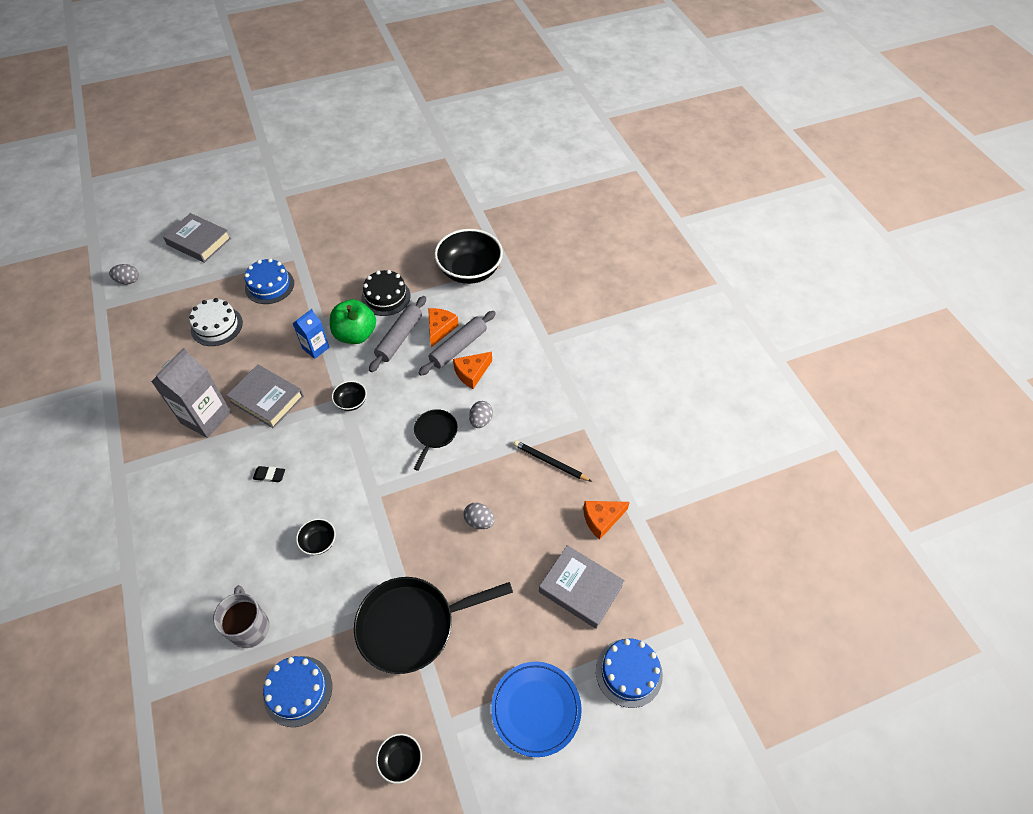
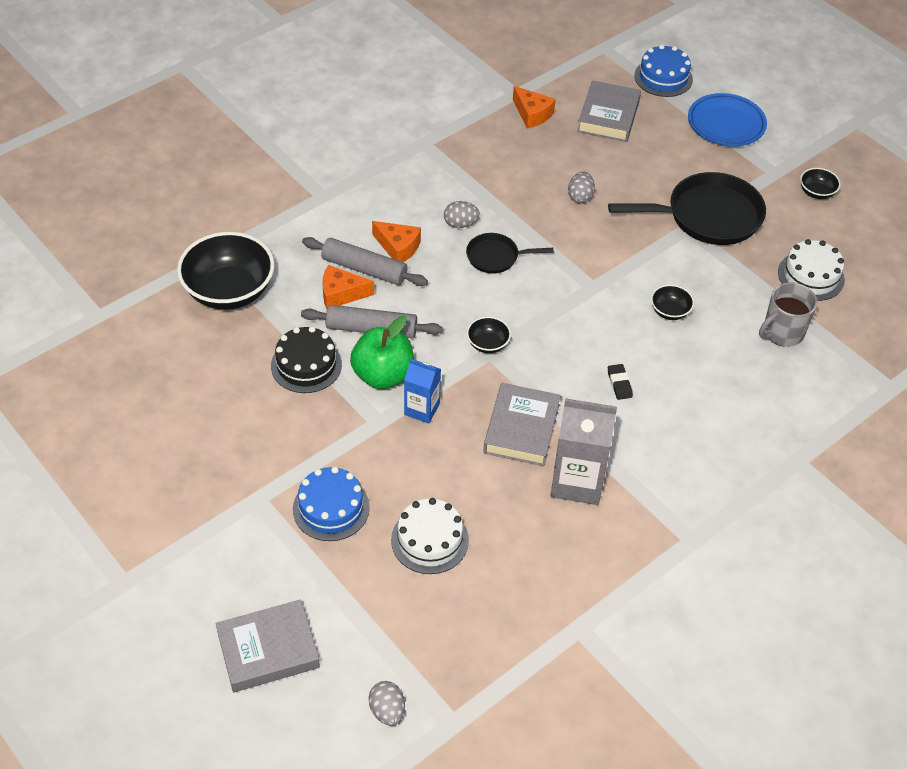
camera: 110 degrees left, 5 degrees down
(199, 241) = (268, 650): grey book -> grey book turned 60 degrees clockwise
(298, 691) = (811, 276): blue cake -> white cake
(412, 625) = (707, 216): black pan -> black pan turned 60 degrees counterclockwise
(550, 462) = (486, 160): black pencil -> none

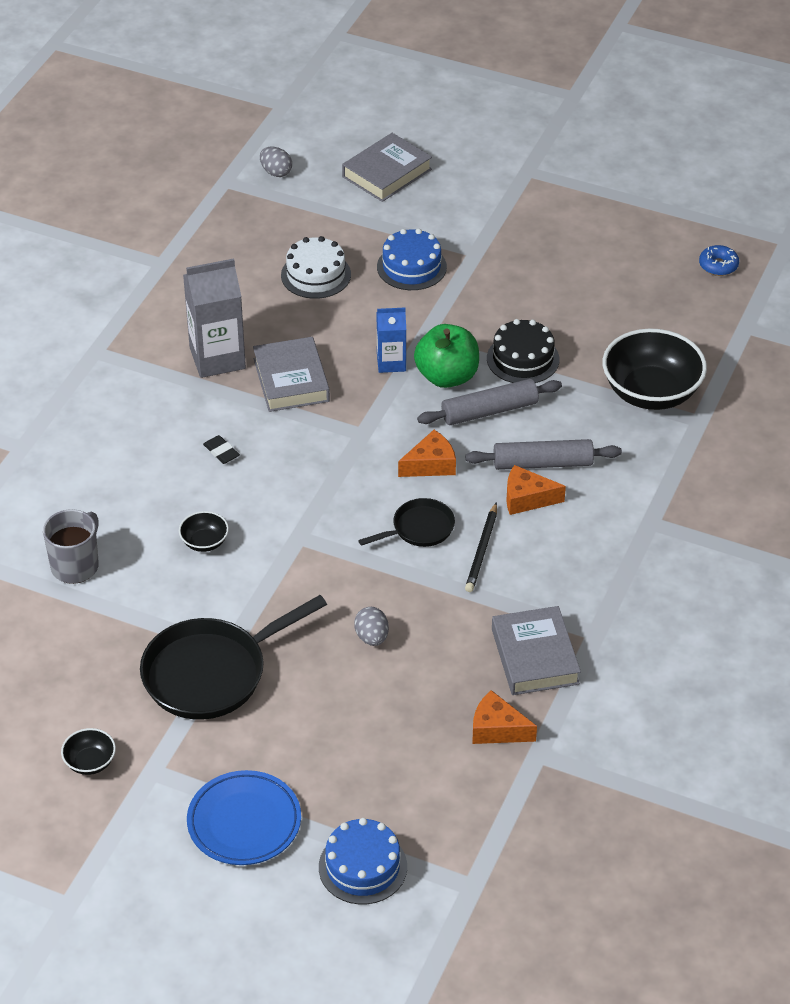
camera: 155 degrees right, 5 degrees down
(56, 385) = (718, 265): none -> blue donut
(341, 294) = (544, 431): orange cheese -> orange cheese (431, 464)
(460, 224) = (482, 550): grey egg -> black pencil
(488, 344) = (369, 440): black bowl -> none
(608, 116) = (401, 767): grey book -> grey book (534, 656)
(811, 276) = (64, 644): white cake -> none

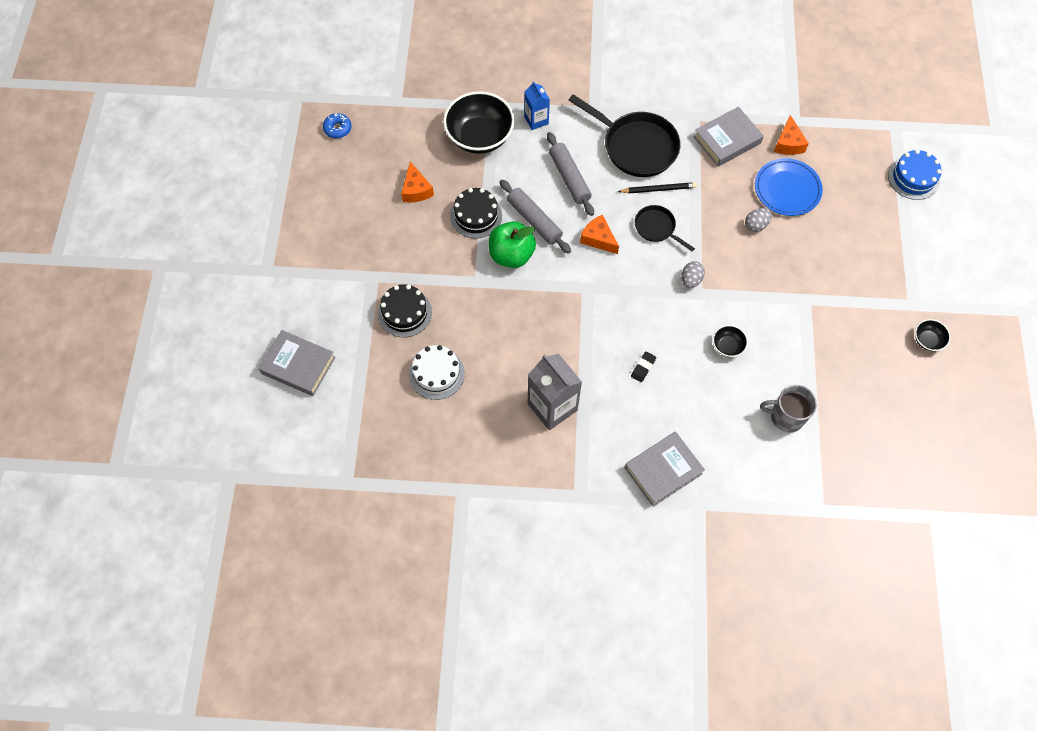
camera: 110 degrees left, 20 degrees up
(212, 673) = (827, 300): black pan -> black pan (636, 146)
(244, 822) = (919, 244): blue plate -> blue plate (787, 189)
(276, 172) = (322, 447): grey egg -> grey egg (691, 280)
(291, 380) = (555, 349): grey book -> grey book (663, 470)
(391, 363) = (511, 293): blue carton -> blue carton (536, 120)
(411, 267) = (404, 312): blue cake -> black cake
(527, 498) = (604, 178): orange cheese -> orange cheese (416, 190)

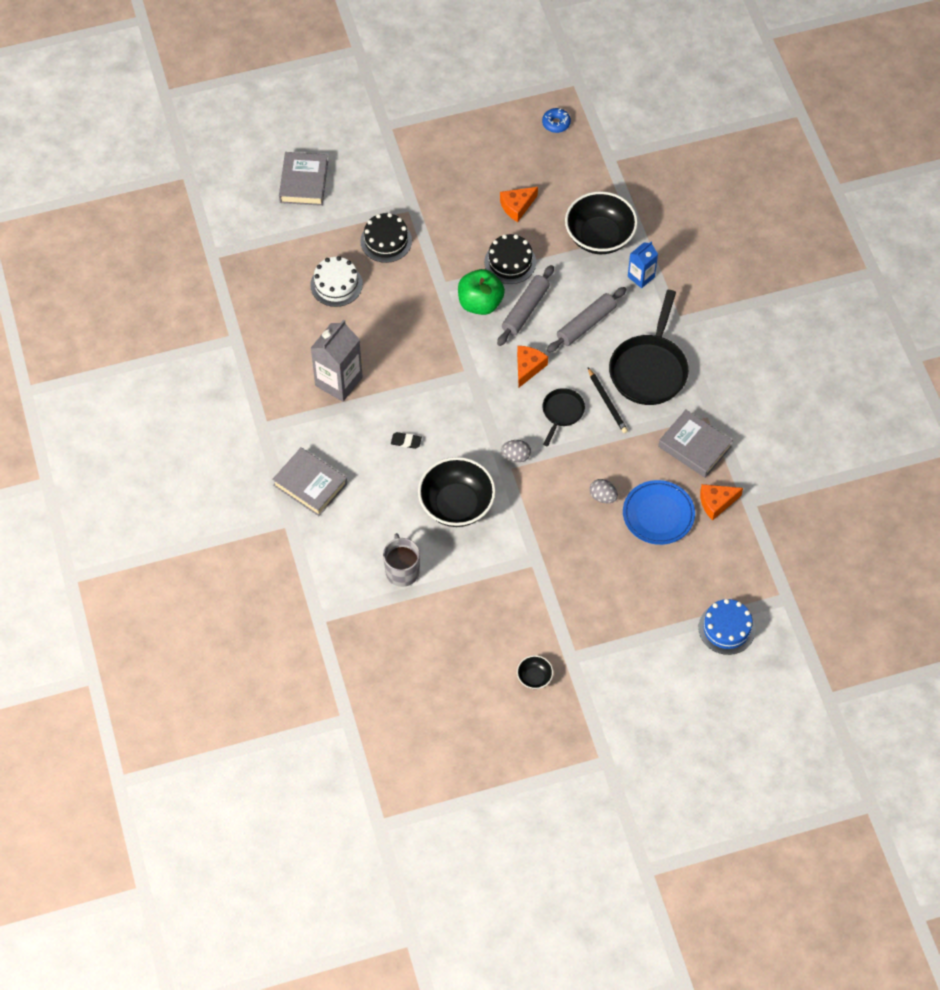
camera: 70 degrees right, 5 degrees down
(727, 346) = (456, 505): black bowl -> black bowl, size x2.20

